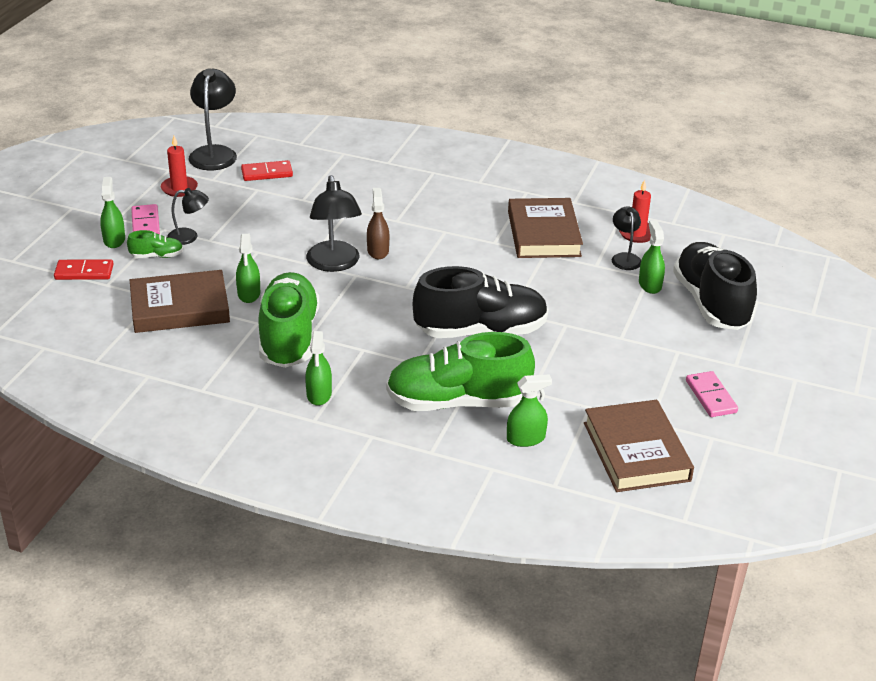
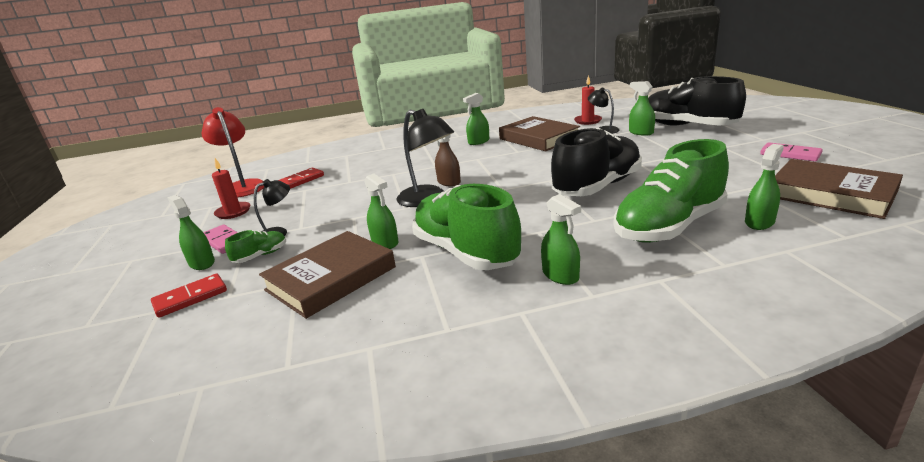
camera: 30 degrees left, 10 degrees down
(214, 153) = (242, 186): black lamp -> red lamp
(483, 204) = (478, 142): none -> green spray bottle

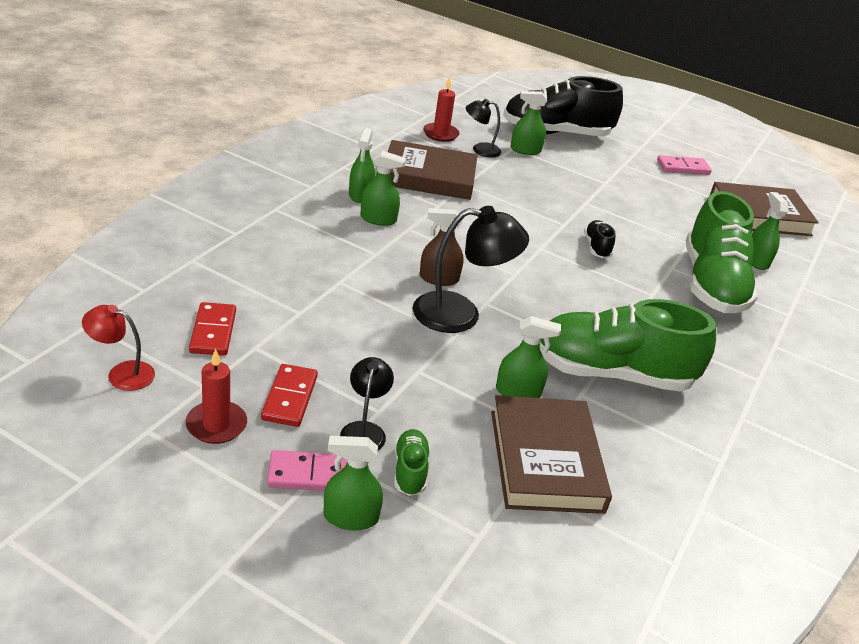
camera: 55 degrees left, 10 degrees up
(190, 298) = (440, 563): red domino -> red domino (290, 398)
(242, 186) = (122, 373): red lamp -> red lamp, size x0.57
(560, 275) = (714, 368): green spray bottle -> green spray bottle (378, 219)
(597, 187) = (596, 247): black shoe -> black shoe, size x0.42

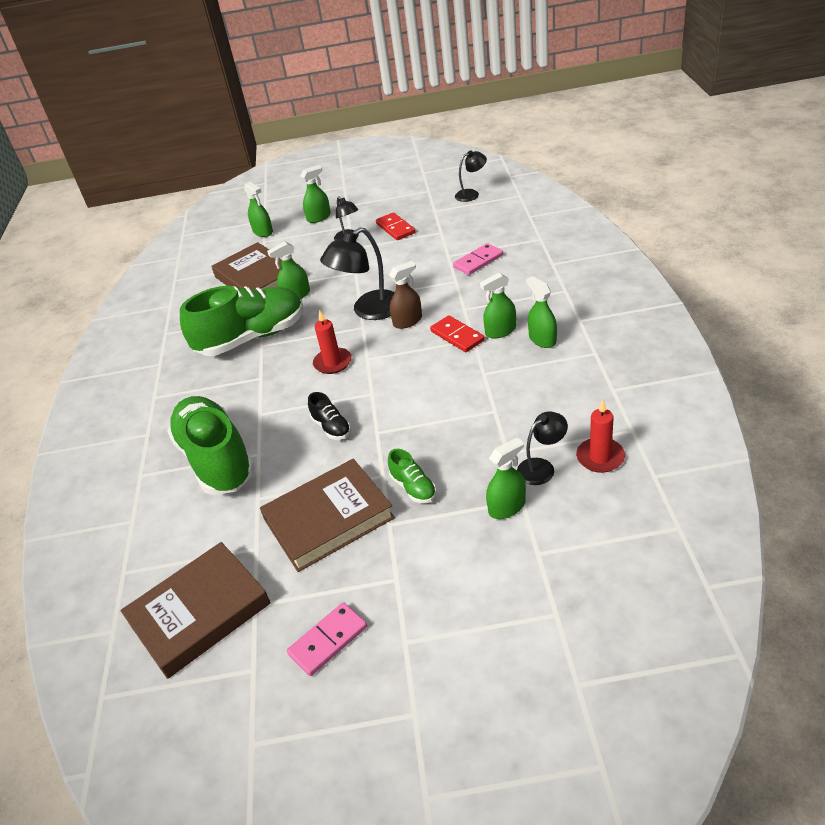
camera: 155 degrees right, 5 degrees up
(122, 373) = (471, 194): red lamp -> black lamp
(213, 332) = (468, 225): red domino -> red domino (457, 336)
(216, 425) = (408, 206): red candle -> red candle (332, 363)
(312, 474) = (349, 217): pink domino -> pink domino (478, 261)
(410, 471) = (313, 240): green shoe -> green shoe (413, 488)
(429, 176) = (530, 395): brown book -> brown book (328, 519)
(556, 133) = (514, 572): black shoe -> none
(756, 261) = (184, 524): green spray bottle -> green spray bottle (263, 232)

